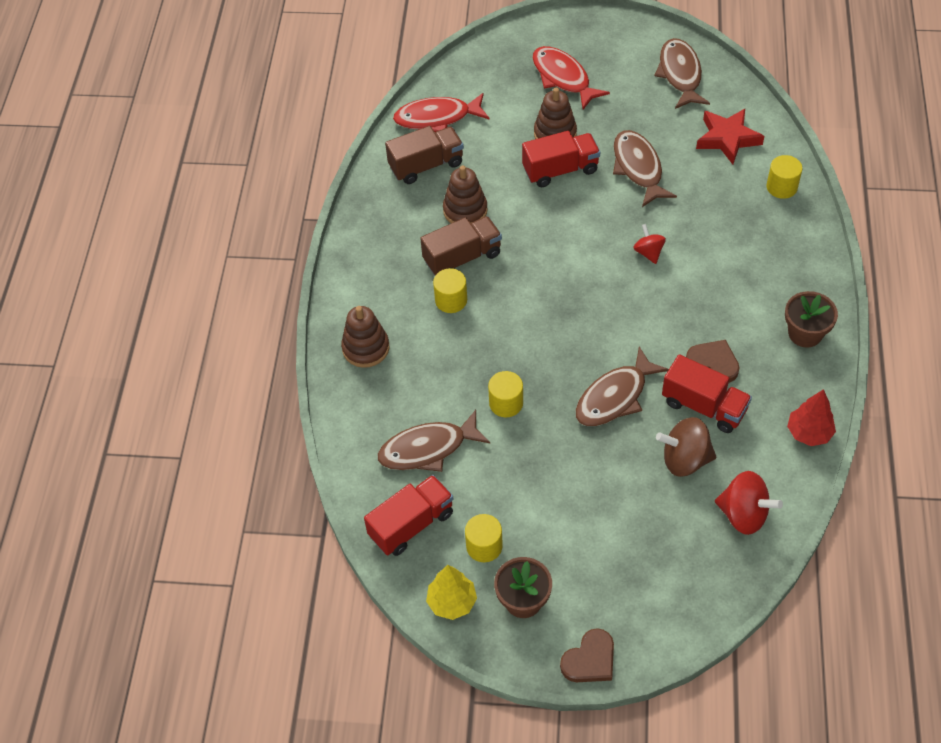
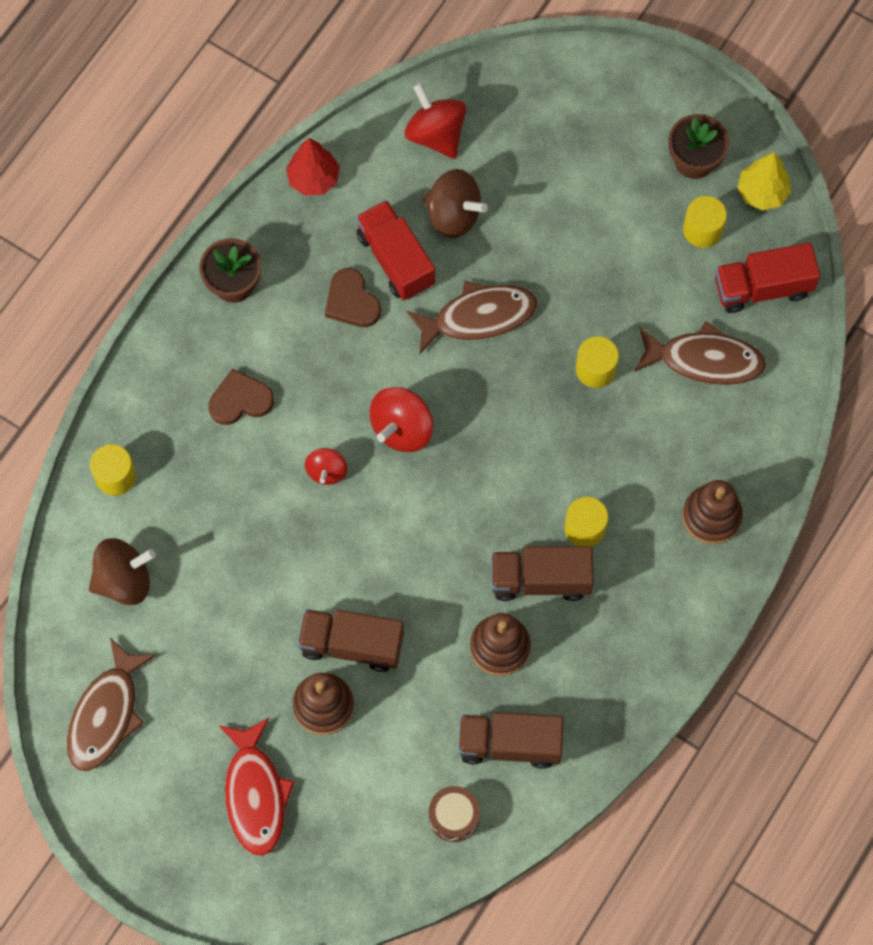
camera: 155 degrees left, 15 degrees up
(437, 118) = (454, 816): red fish -> brown drum
(560, 170) = (351, 644): red truck -> brown truck
(590, 660) = (664, 79): brown heart -> brown heart (240, 400)
(617, 300) = (402, 428): none -> red spinning top
(638, 168) = (258, 595): brown fish -> none
(727, 138) = (124, 580): red star -> brown spinning top

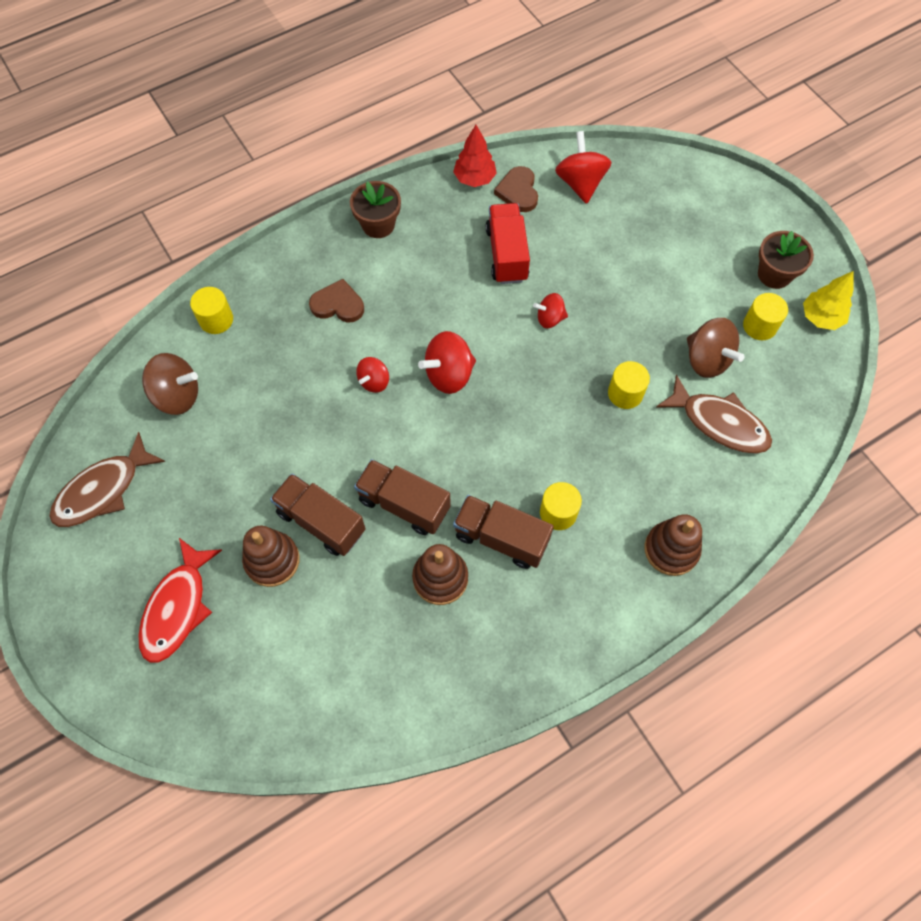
camera: 25 degrees right, 5 degrees down
(351, 301) = (458, 270): brown heart -> brown heart (518, 191)
(453, 215) = (566, 241): brown spinning top -> brown spinning top (707, 360)
(454, 816) = (328, 706): brown drum -> none
(478, 317) = (549, 318): brown fish -> red spinning top
(509, 744) = (407, 664): brown truck -> brown truck (404, 504)
(762, 287) = (792, 387): red truck -> none

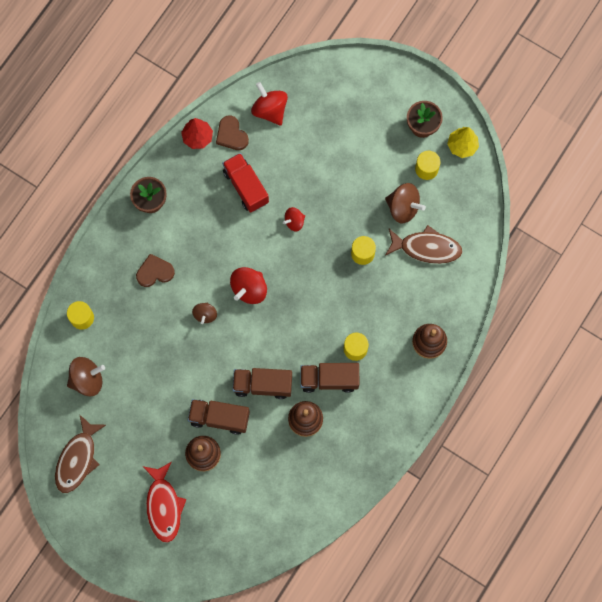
camera: 25 degrees left, 10 degrees up
(374, 381) = (205, 315): red spinning top -> brown spinning top

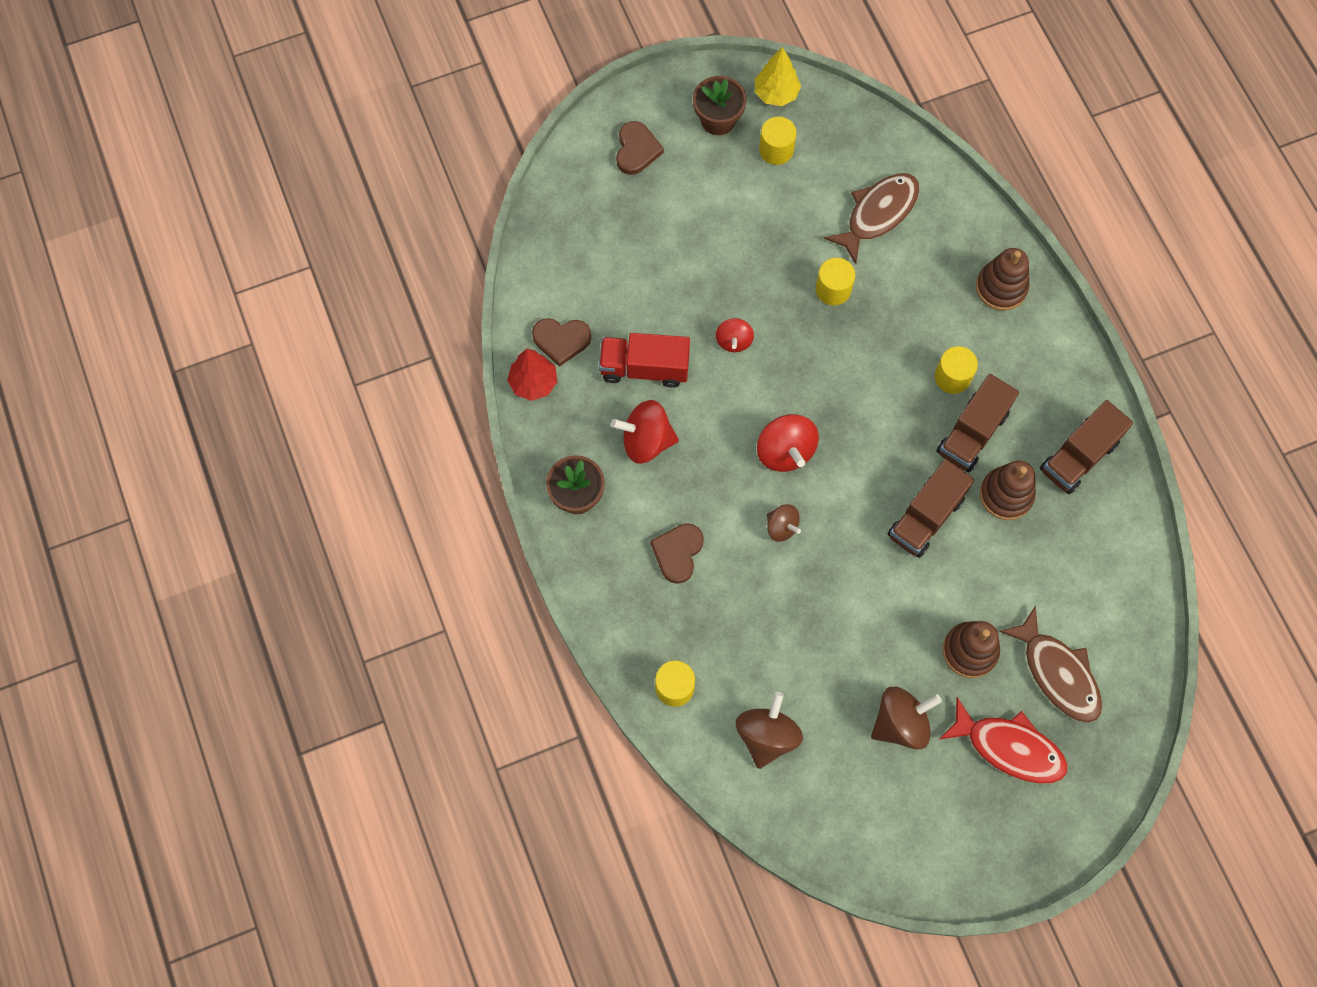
camera: 55 degrees left, 5 degrees down
(78, 459) = (870, 820): brown fish -> brown fish (1057, 673)
(219, 418) = (934, 599): brown truck -> brown truck (1078, 456)
(270, 110) = (563, 275): red spinning top -> red spinning top (646, 441)
(372, 97) = (636, 150): none -> brown heart
(403, 208) = (807, 207): brown spinning top -> brown spinning top (900, 723)

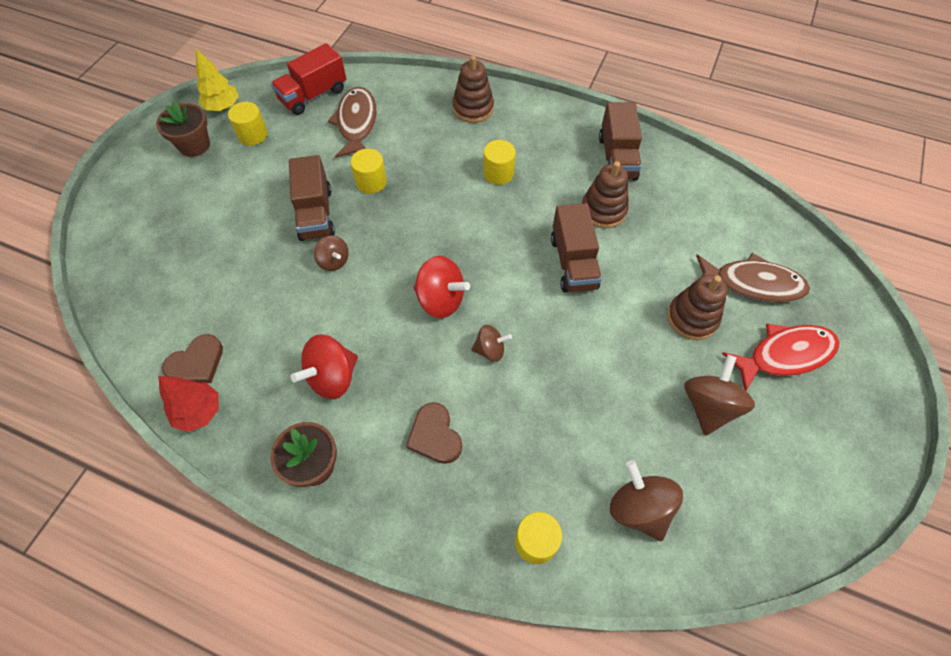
camera: 45 degrees left, 10 degrees down
(636, 150) = (148, 200): brown heart -> none
(644, 368) = (283, 329): red truck -> red truck (313, 95)
(734, 341) = (334, 261): red spinning top -> brown spinning top
(972, 433) = (544, 193): brown truck -> brown truck (315, 213)

